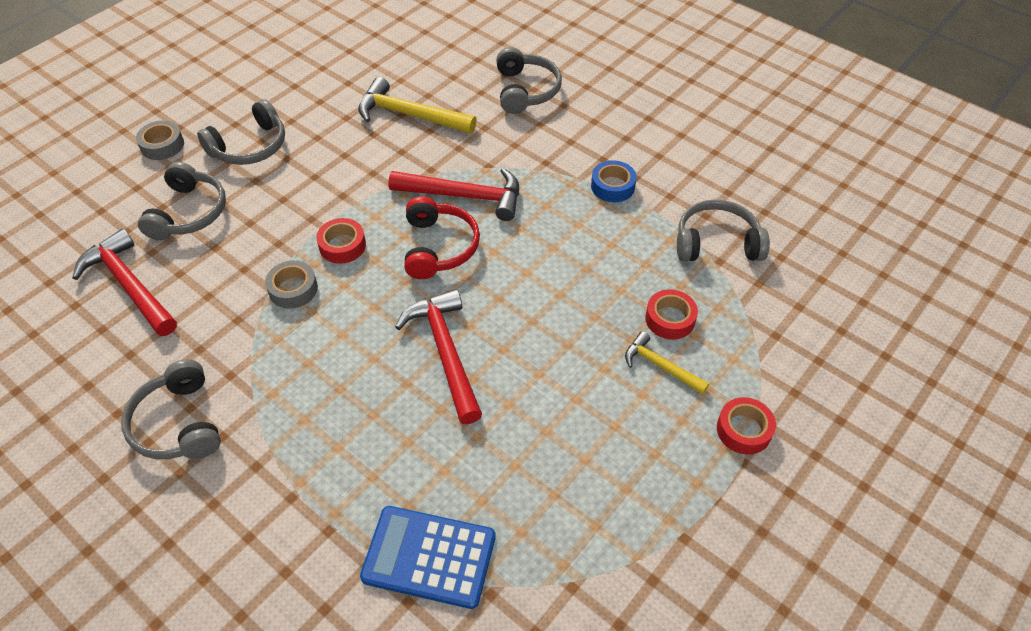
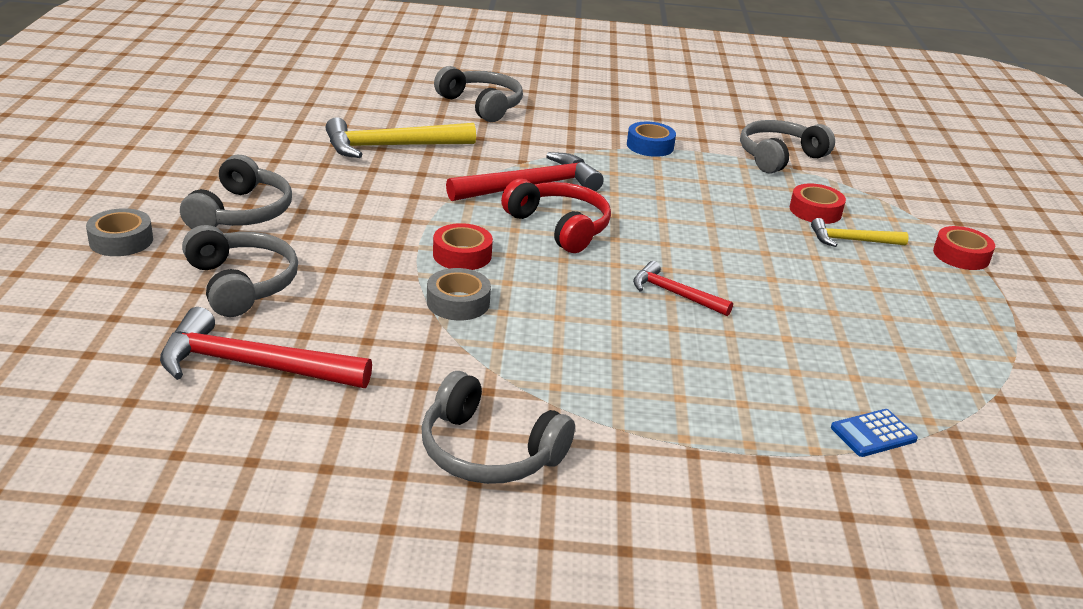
camera: 40 degrees left, 20 degrees down
(429, 557) = (873, 434): blue calculator -> blue calculator, size x0.51
(445, 352) = (674, 294): red hammer -> red hammer, size x0.58

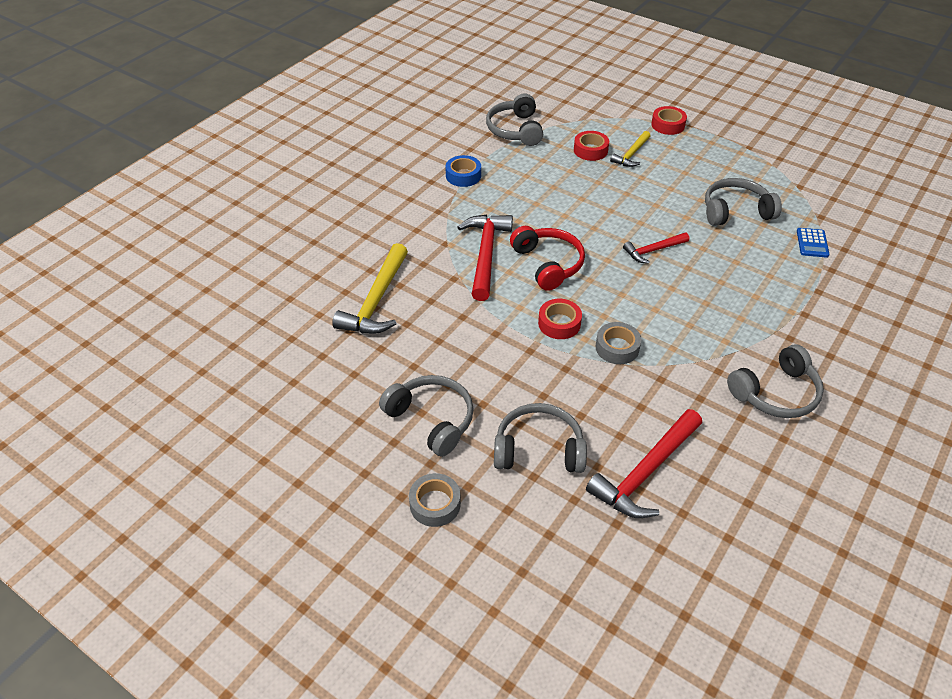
camera: 55 degrees left, 15 degrees up
(482, 105) = (340, 227): grey headphones -> grey headphones (735, 211)
(560, 227) = (548, 264): red headphones -> red headphones turned 75 degrees clockwise

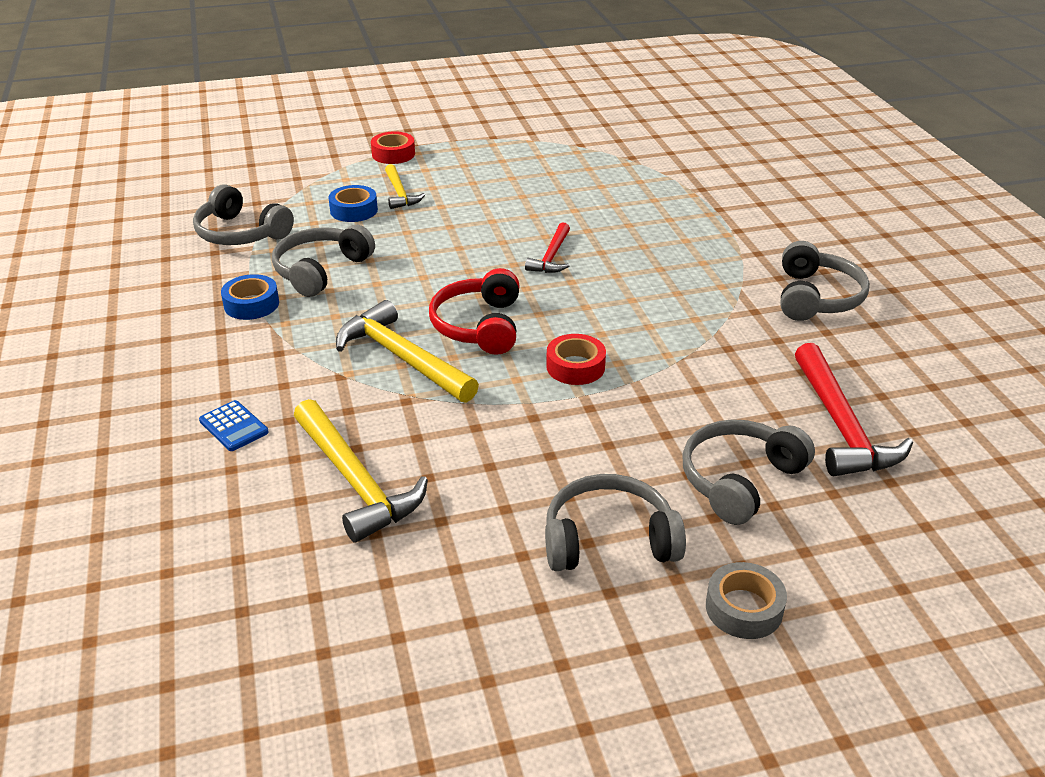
camera: 50 degrees left, 10 degrees down
(485, 254) = (402, 358): red hammer -> yellow hammer
(548, 264) = (479, 326): red headphones -> red headphones turned 105 degrees counterclockwise
(590, 150) = (354, 210): red tape -> blue tape
(617, 348) = (655, 350): grey tape -> none
(735, 211) = (564, 188): grey headphones -> grey headphones (320, 270)
(812, 243) = (658, 179): blue calculator -> blue calculator (233, 426)

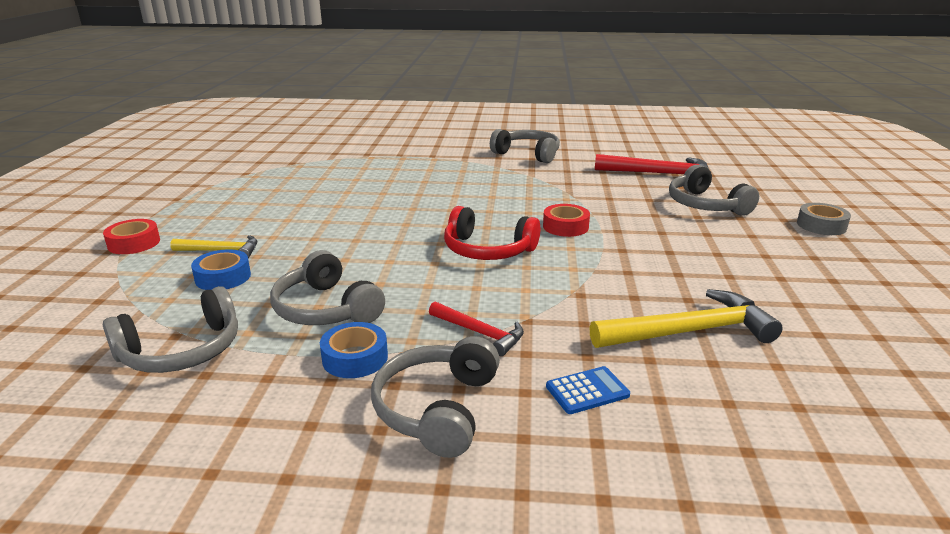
camera: 70 degrees left, 10 degrees down
(402, 358) = (515, 288): yellow hammer -> none
(551, 256) = (408, 210): red hammer -> red hammer (480, 333)
(609, 539) = (762, 249): grey headphones -> grey headphones (437, 408)

